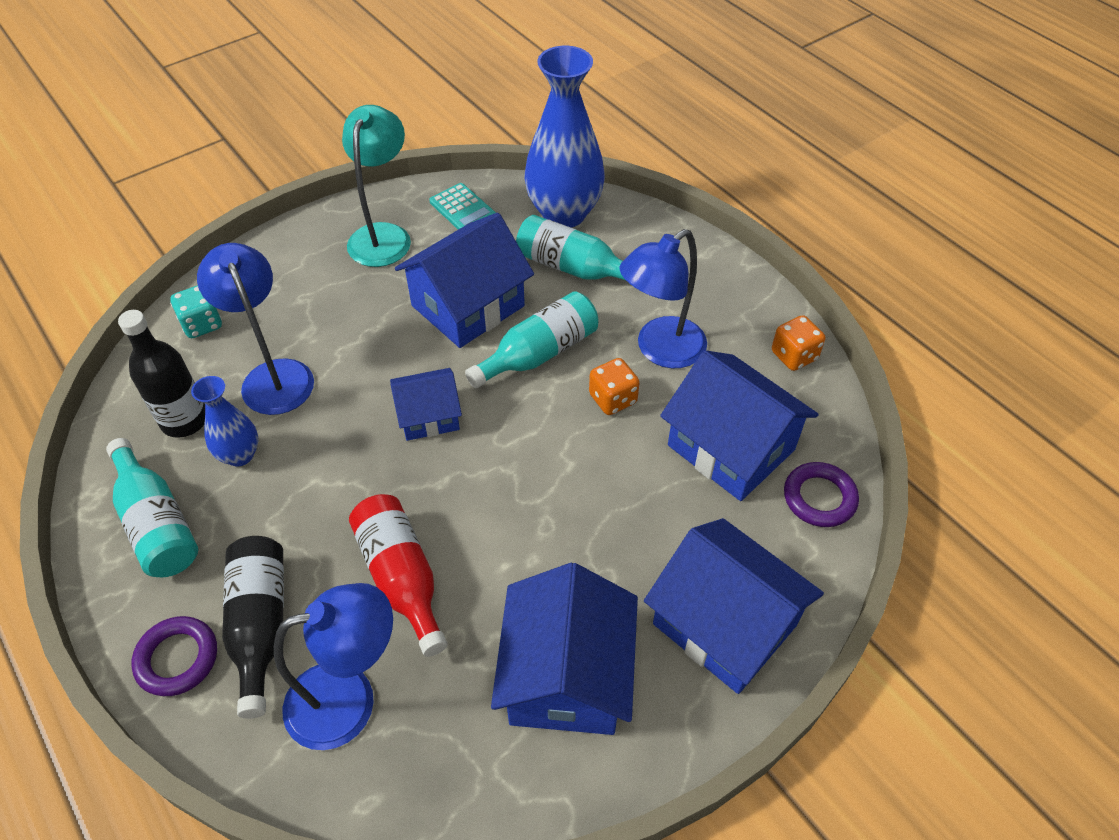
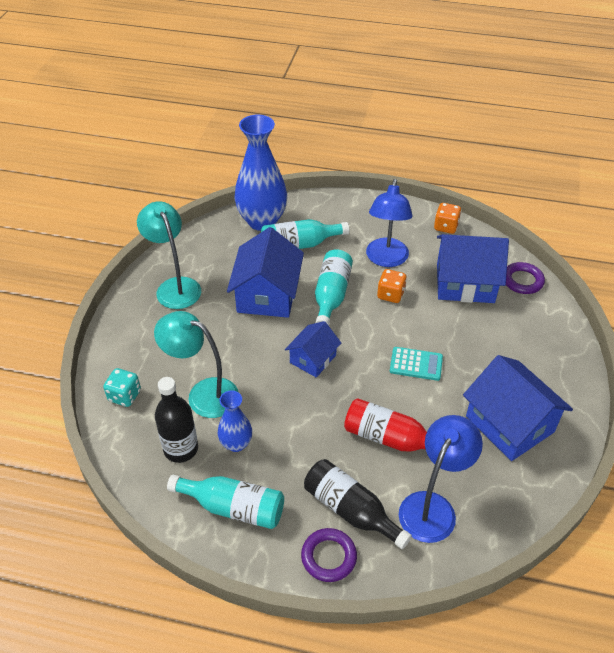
camera: 40 degrees left, 5 degrees down
(273, 375) = (203, 394): blue lamp -> turquoise lamp
(463, 209) = (204, 248): turquoise calculator -> turquoise calculator (416, 364)
(725, 624) = (545, 357): blue house -> none

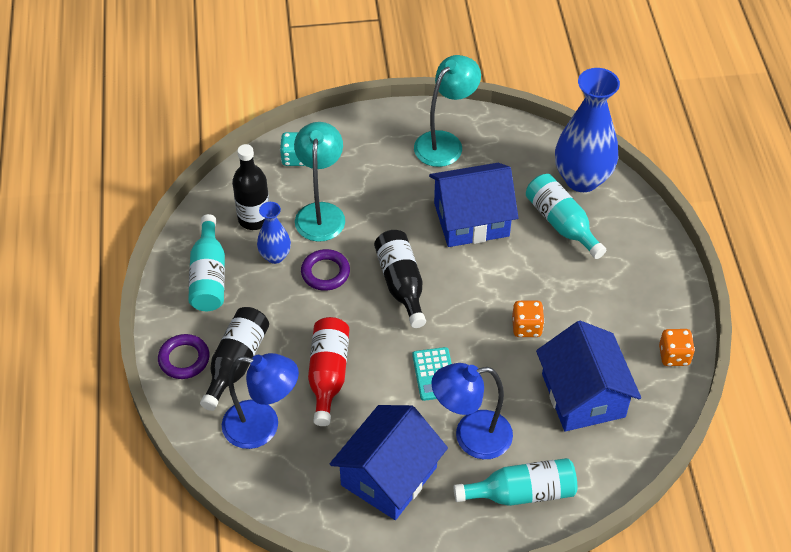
camera: 70 degrees right, 5 degrees up
(313, 359) = (401, 284): blue house -> black bottle
(331, 295) = (498, 274): turquoise bottle -> turquoise bottle (522, 493)
(386, 259) = (582, 309): blue lamp -> blue lamp (471, 437)
(522, 281) = (618, 454): purple ring -> purple ring (325, 272)

